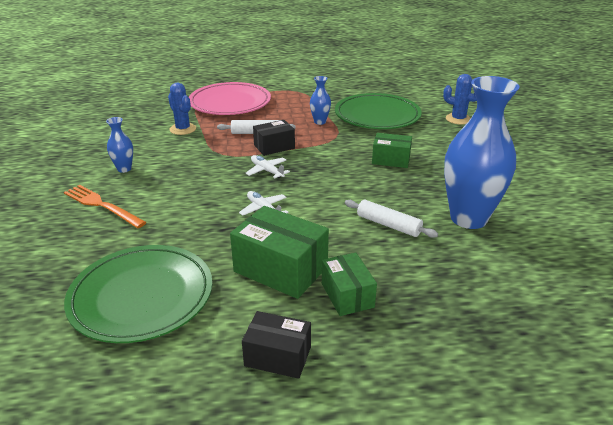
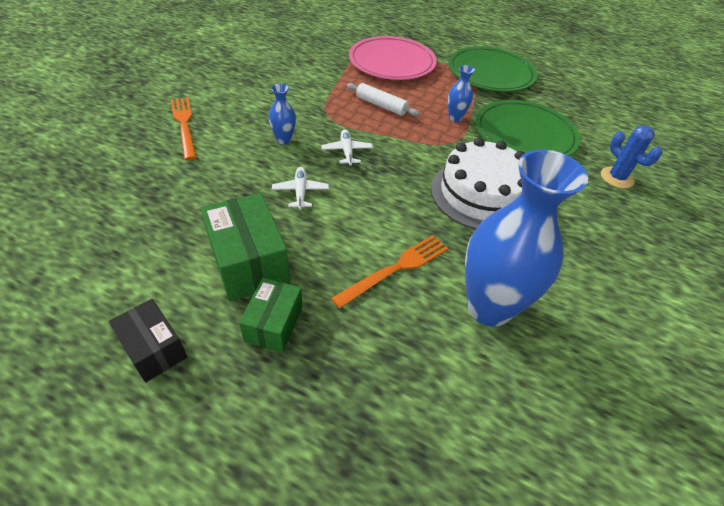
camera: 30 degrees right, 15 degrees up
(124, 169) = (235, 96): blue vase -> blue vase (284, 140)
(141, 296) = (123, 227): green plate -> green plate (490, 73)
(183, 129) = (322, 75): blue cactus -> none
(274, 147) = (381, 127): black box -> none
(388, 225) = (395, 269): white rolling pin -> orange fork
(391, 160) = (481, 194): green box -> white cake

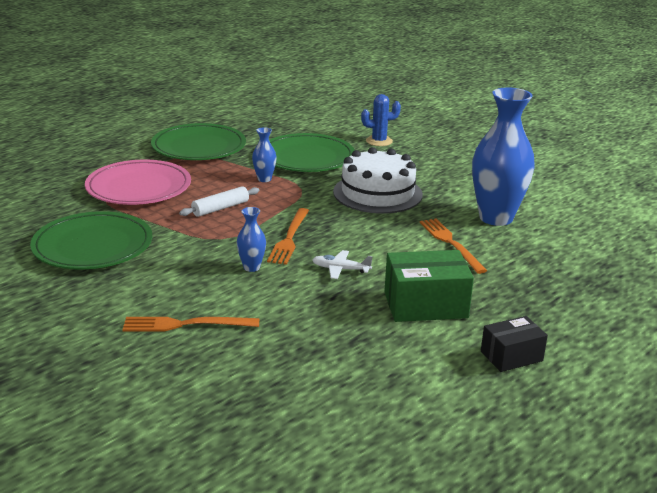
camera: 70 degrees left, 20 degrees down
(273, 324) = (495, 301): green box -> none
(287, 64) = (93, 246): none -> green plate
(347, 151) = (289, 238): white plane -> orange fork

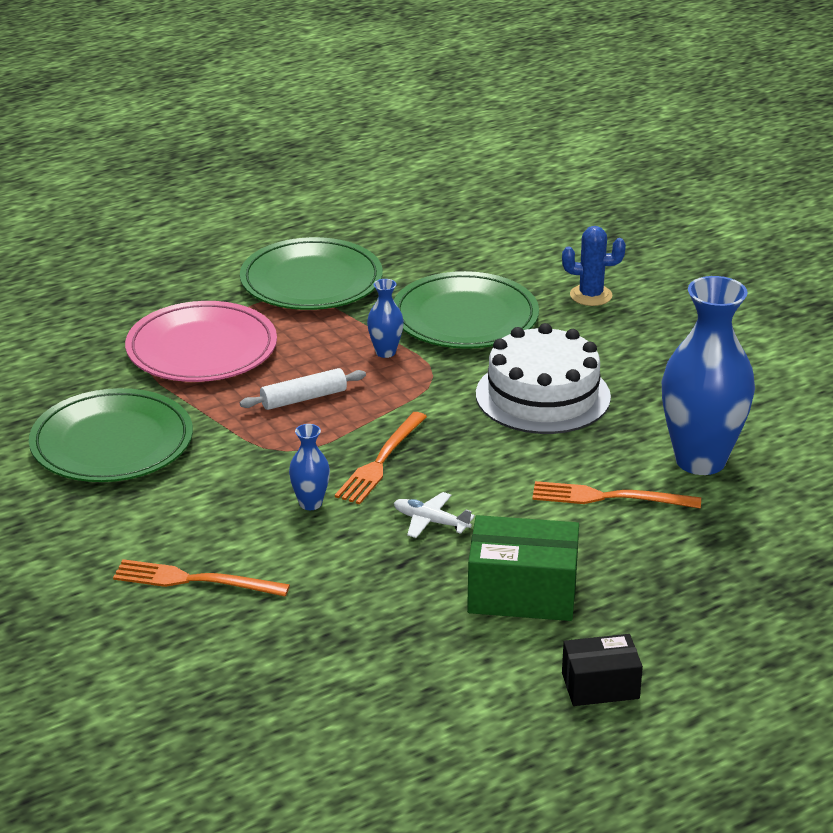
camera: 15 degrees right, 5 degrees up
(451, 243) = (609, 497): orange fork -> orange fork turned 75 degrees counterclockwise

